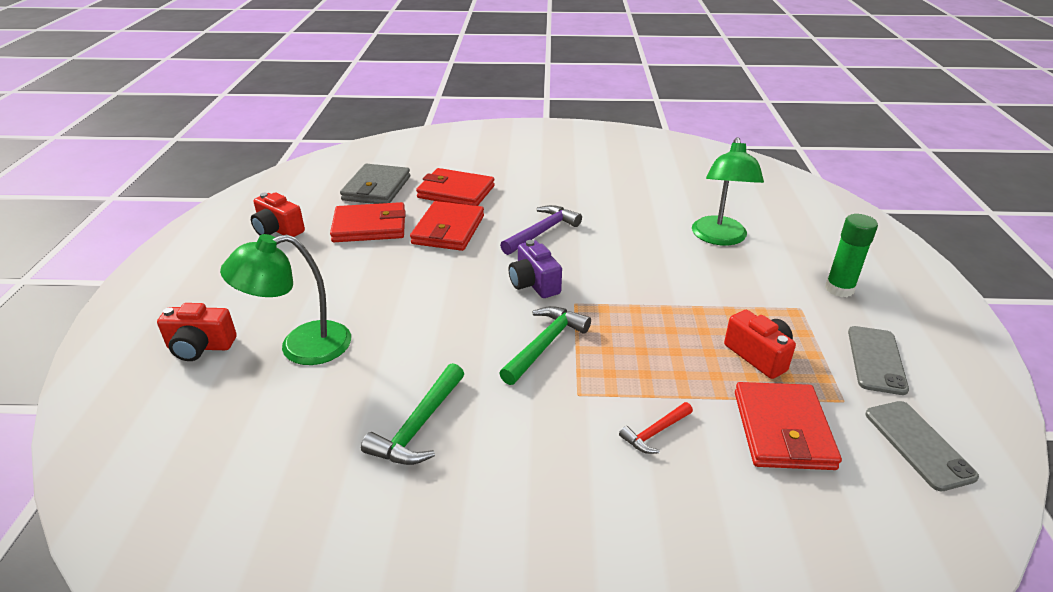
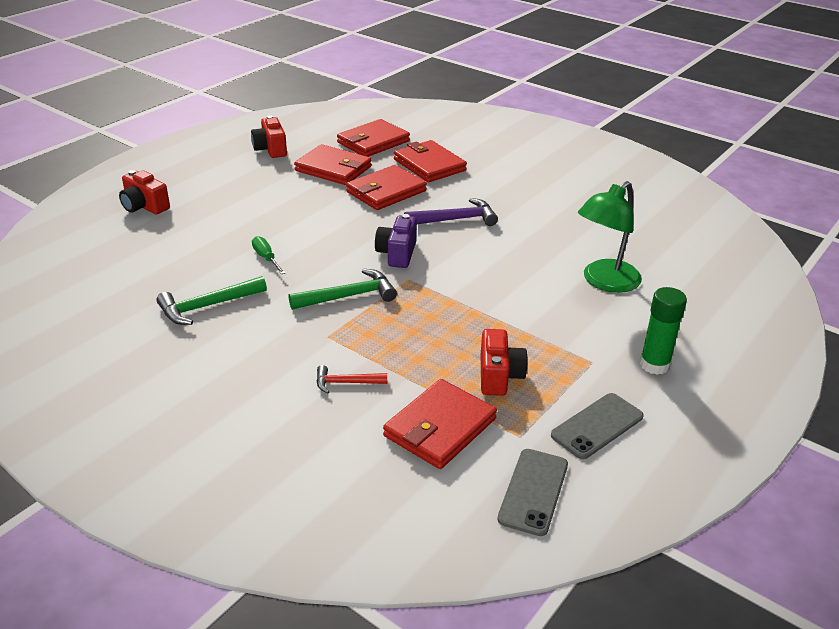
camera: 35 degrees right, 0 degrees up
(301, 346) = (197, 230): green lamp -> none
(376, 188) = (373, 142): grey wallet -> red wallet
(415, 343) = (266, 258): none -> green screwdriver

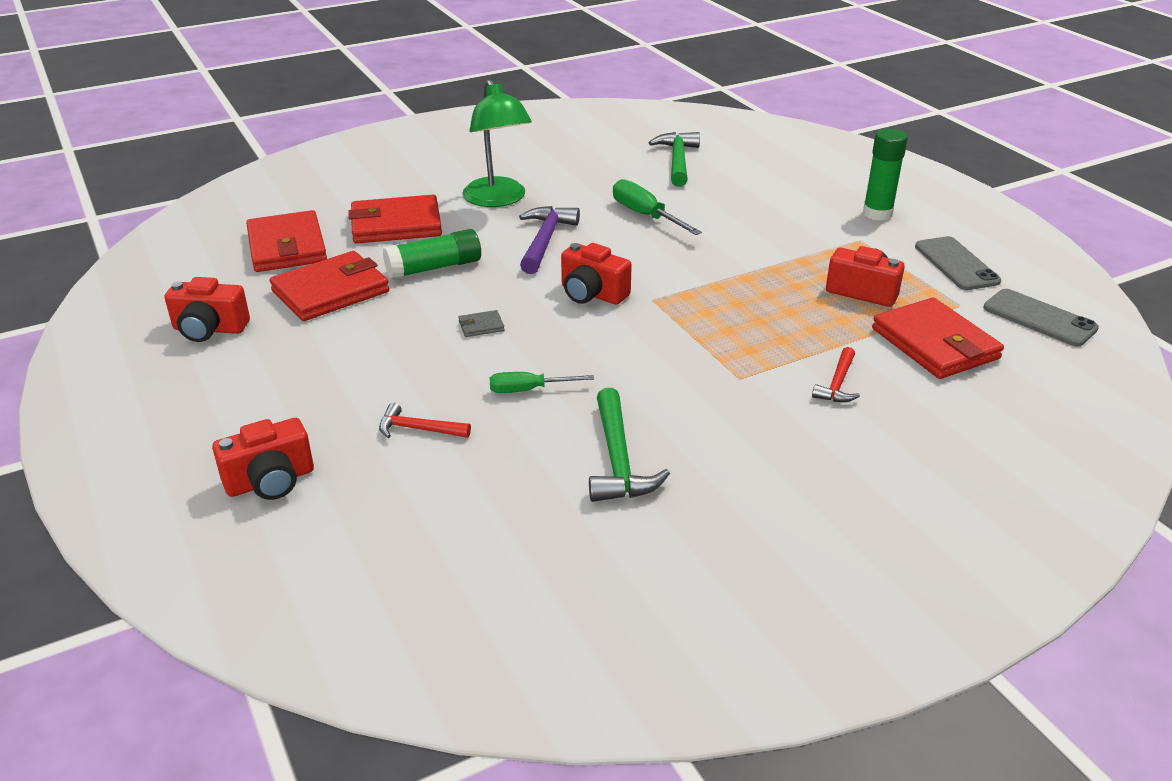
camera: 65 degrees left, 0 degrees up
(208, 233) = (418, 429): none -> red hammer
(328, 224) = (481, 326): none -> grey wallet
(348, 296) = (664, 346): green hammer -> green hammer (677, 161)
(386, 191) = (434, 268): red wallet -> green glue stick
(397, 254) = (592, 294): purple camera -> red camera
(532, 250) = (645, 215): none -> green screwdriver
(604, 282) = (731, 197): green lamp -> green lamp (498, 199)

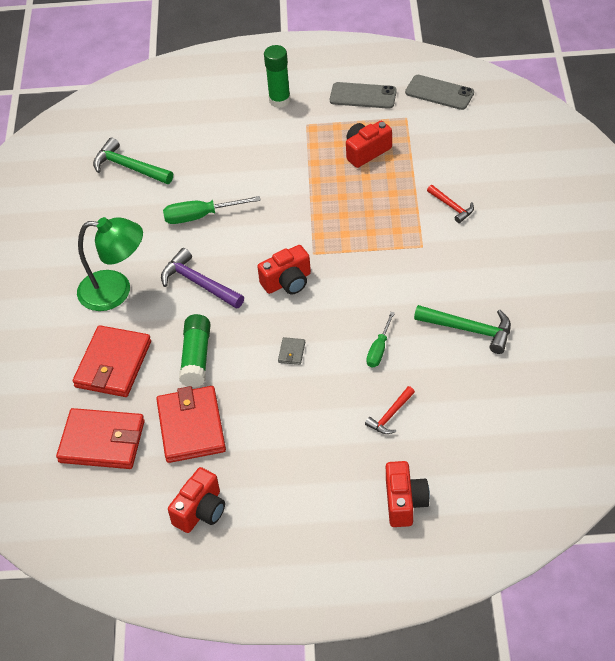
camera: 60 degrees left, 15 degrees up
(934, 344) = (438, 148): red wallet -> none
(1039, 318) = (439, 93): grey phone -> grey phone turned 45 degrees clockwise

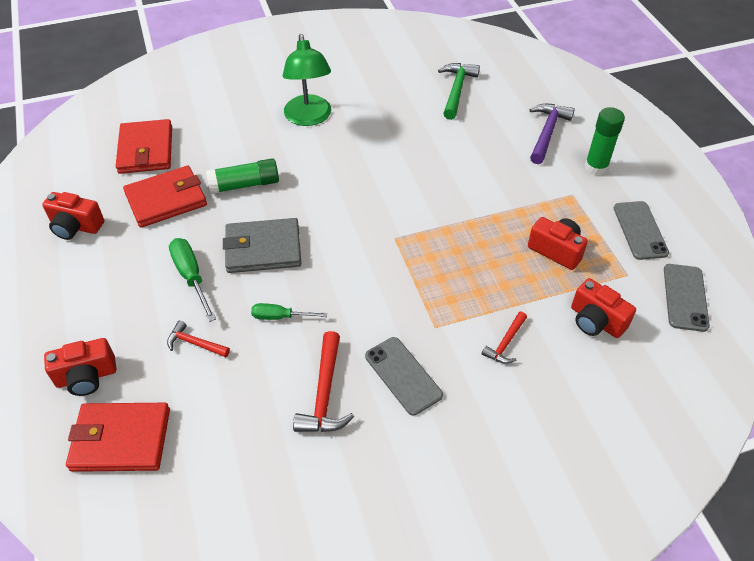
camera: 70 degrees right, 0 degrees up
(113, 364) = (228, 136): red wallet -> red wallet (121, 439)
(199, 283) = (332, 166): purple hammer -> purple hammer (547, 133)
(200, 216) = (414, 148): green screwdriver -> green screwdriver (191, 277)
(287, 282) = (351, 226): red camera -> red camera (596, 321)
(291, 352) = (263, 248): grey wallet -> grey wallet, size x2.48
(465, 276) = (403, 375): none -> grey phone
(469, 330) = (324, 393): green hammer -> red hammer

